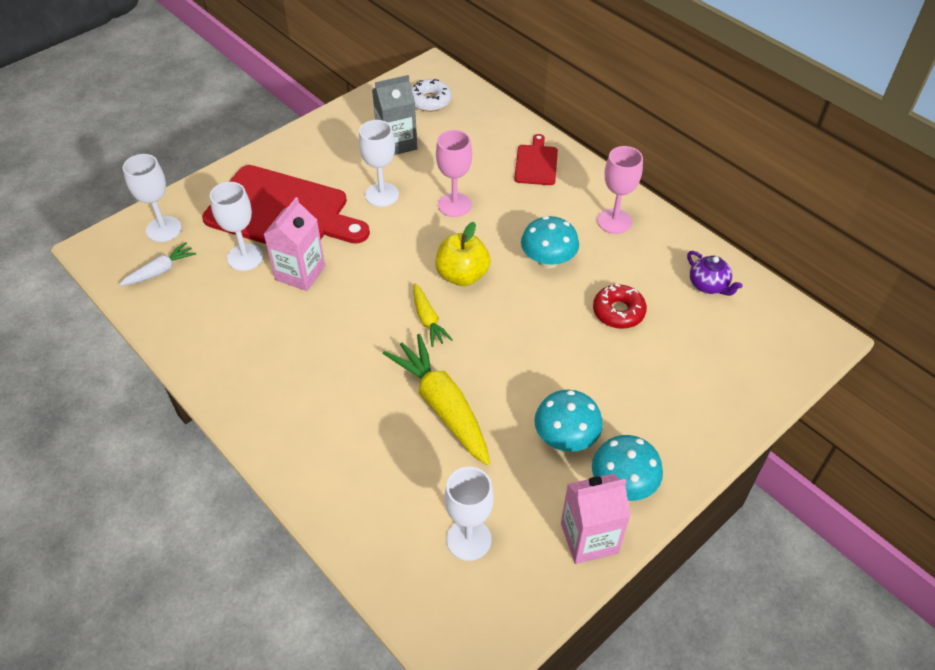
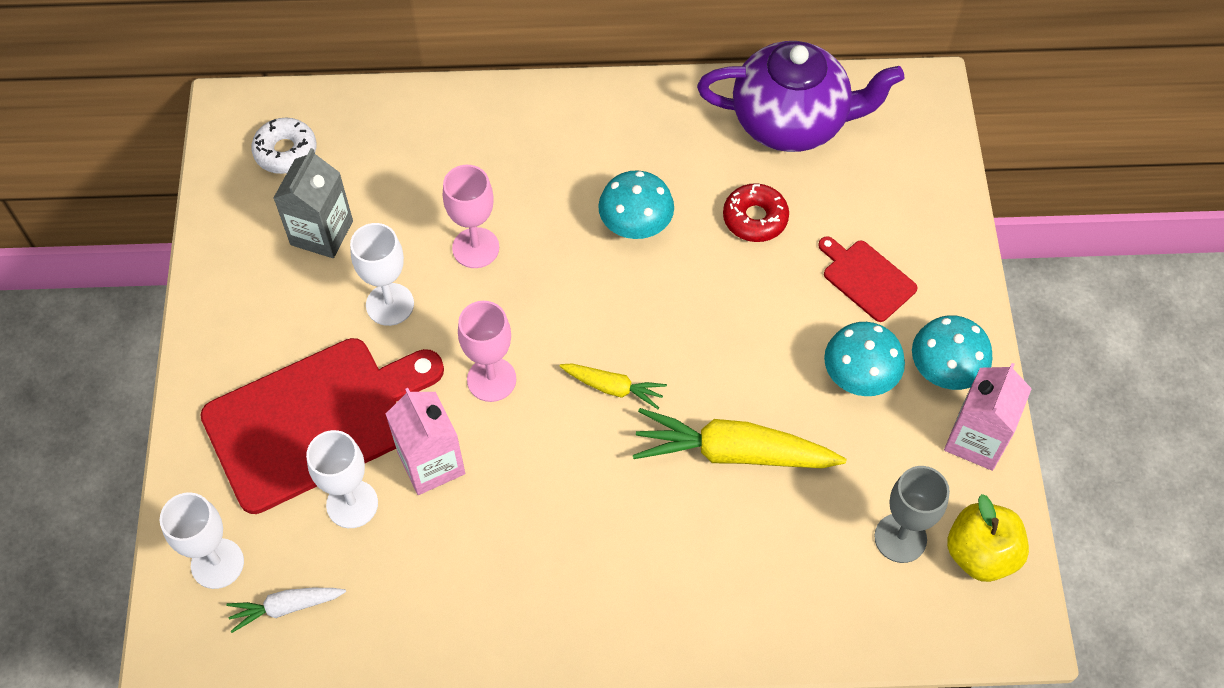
camera: 50 degrees left, 10 degrees up
(160, 271) = (286, 607): white carrot -> white carrot turned 105 degrees counterclockwise
(462, 275) = (583, 314): yellow apple -> yellow apple (980, 554)
(468, 539) = (900, 538): white goblet -> grey goblet
(536, 163) = (490, 129): red cutting board -> red cutting board (866, 278)
(614, 221) = (639, 129): pink goblet -> pink goblet (491, 379)
(708, 285) = (791, 122): purple teapot -> purple teapot, size x2.29

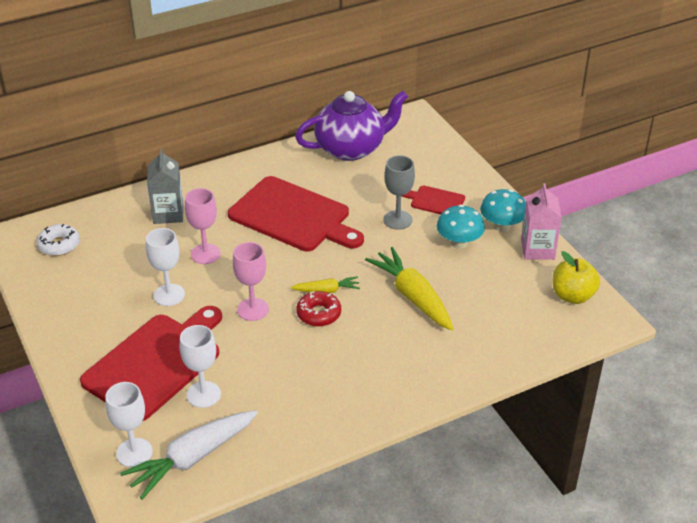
camera: 25 degrees left, 20 degrees down
(286, 607) = (192, 458): white carrot -> white carrot, size x1.88
(321, 233) = (105, 275): grey carton -> grey carton (168, 214)
(431, 463) = (241, 359): pink carton -> none
(635, 225) = (293, 216): turquoise mushroom -> red cutting board
(733, 452) = (413, 297): yellow carrot -> yellow carrot turned 75 degrees clockwise
(755, 218) = (358, 194): red donut -> red donut (319, 314)
(900, 538) = (527, 303): grey goblet -> grey goblet (397, 220)

